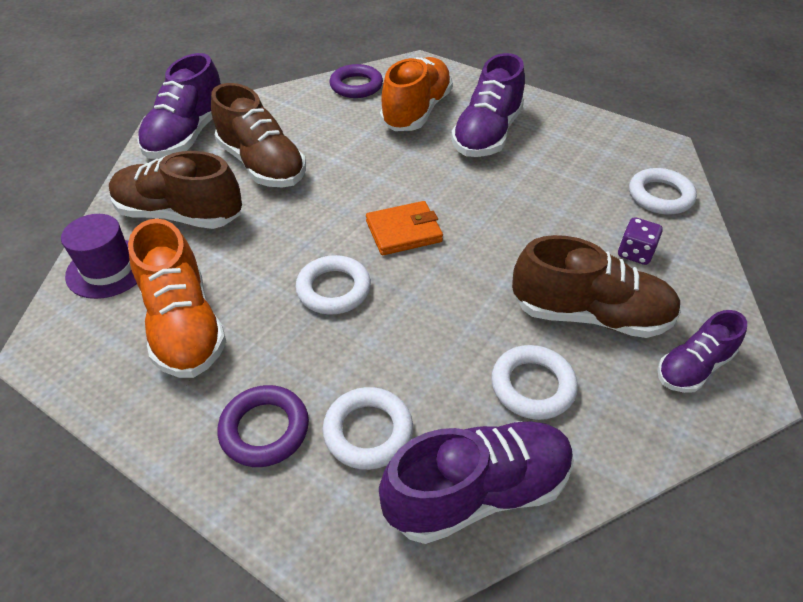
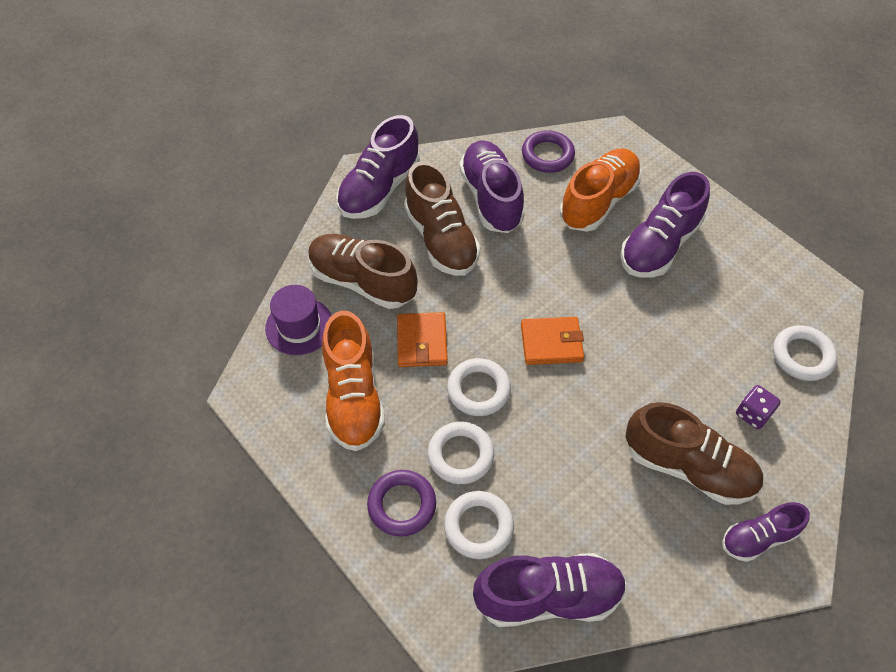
camera: 15 degrees right, 10 degrees up
(258, 257) = (422, 342): none -> orange wallet
(308, 125) = (491, 198): none -> purple shoe
(532, 386) = (618, 520): white ring -> white ring (460, 455)

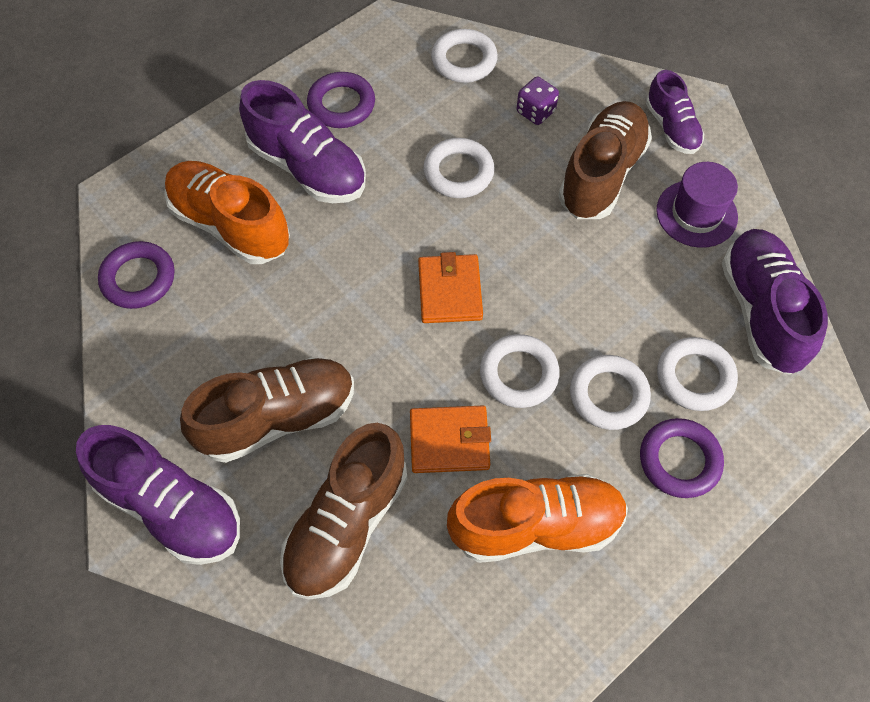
camera: 90 degrees left, 5 degrees up
(299, 326) = (423, 611): purple hat -> purple hat (696, 213)
(491, 198) = (209, 352): purple shoe -> none
(672, 350) = (458, 172): none -> white ring
(729, 265) = (341, 104): none -> purple ring

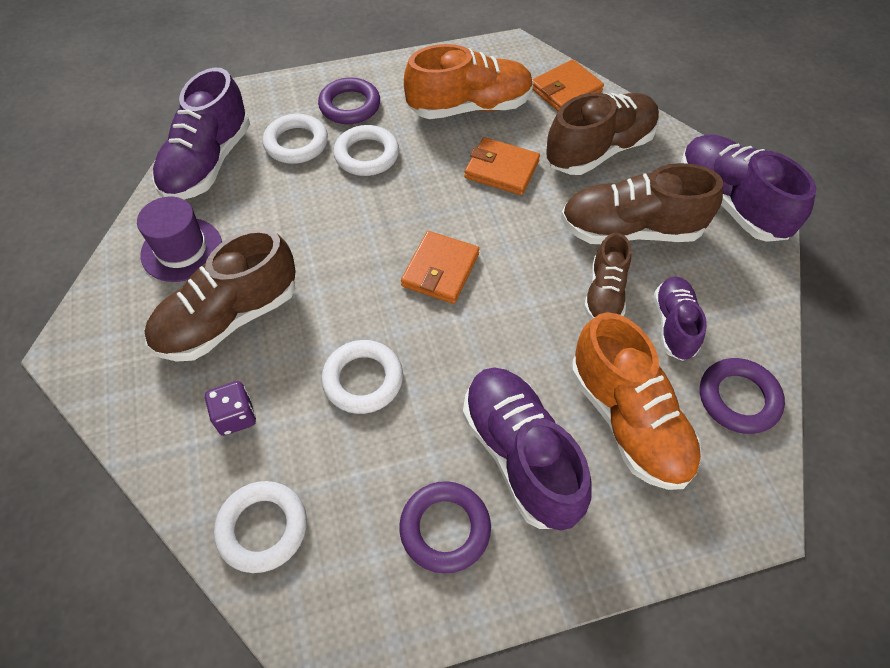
camera: 155 degrees left, 5 degrees down
(283, 331) = (604, 294): none -> brown shoe
(428, 620) = (565, 90): none -> orange wallet
(519, 374) = (423, 191): white ring -> none
(536, 526) = (470, 107): orange shoe -> orange shoe turned 150 degrees clockwise
(671, 128) = (121, 337): purple shoe -> purple shoe (673, 325)

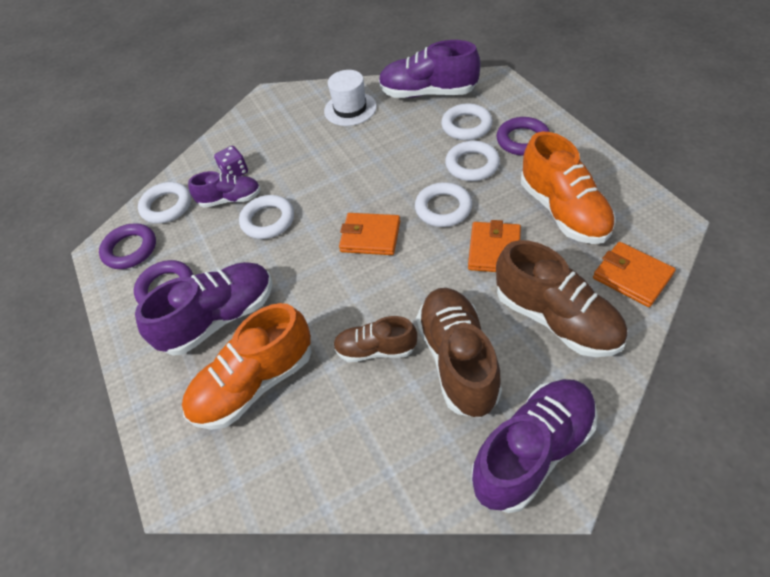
camera: 85 degrees right, 5 degrees down
(181, 250) = (350, 109): purple hat -> white hat
(229, 318) = (302, 146): brown shoe -> none
(424, 195) = (443, 208): none -> white ring
(673, 325) = (354, 409): purple shoe -> purple shoe (230, 199)
(738, 399) = (285, 470): purple ring -> purple ring (130, 249)

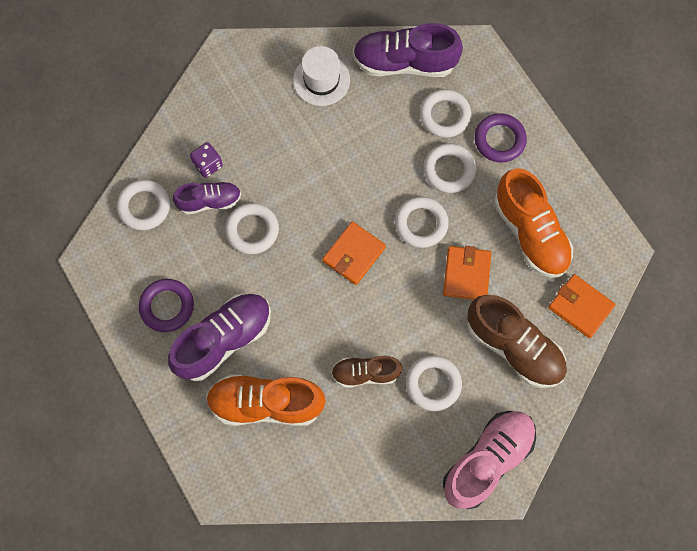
camera: 10 degrees left, 20 degrees up
(130, 249) = (119, 260): purple ring -> none
(254, 383) = (266, 403): orange shoe -> orange shoe turned 45 degrees clockwise
(370, 236) = (353, 254): orange wallet -> orange wallet turned 60 degrees counterclockwise
(457, 360) = (433, 384): brown shoe -> white ring
(533, 451) = (487, 460): purple shoe -> pink shoe

